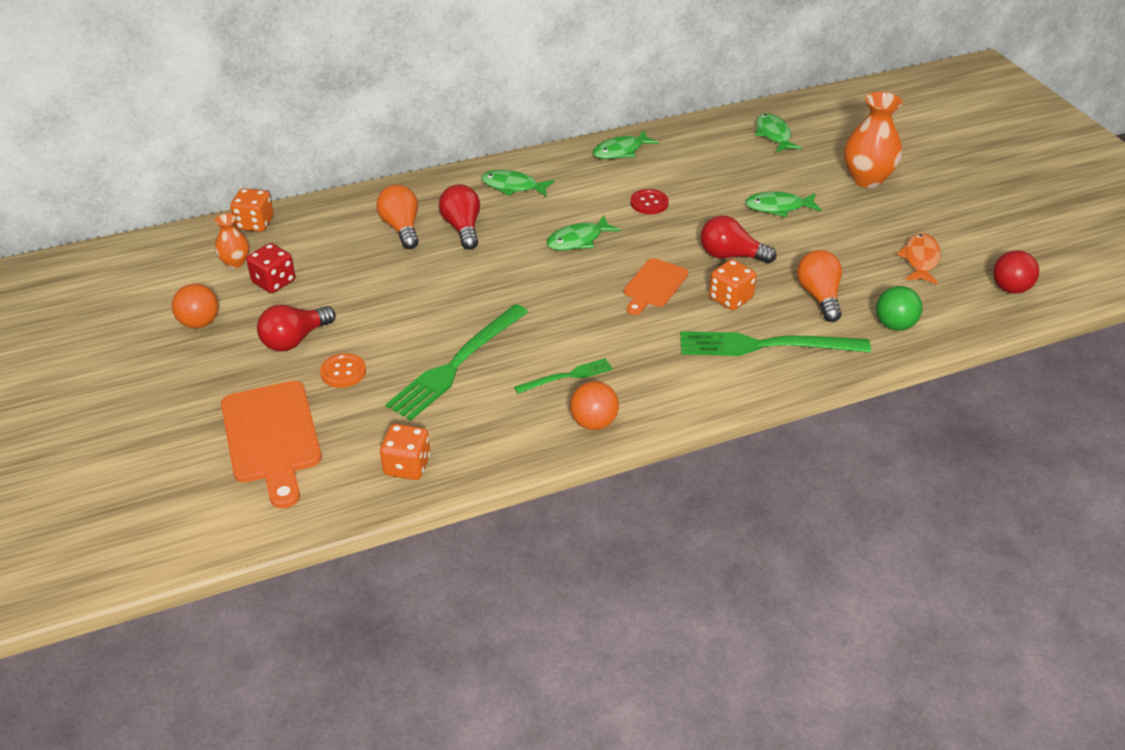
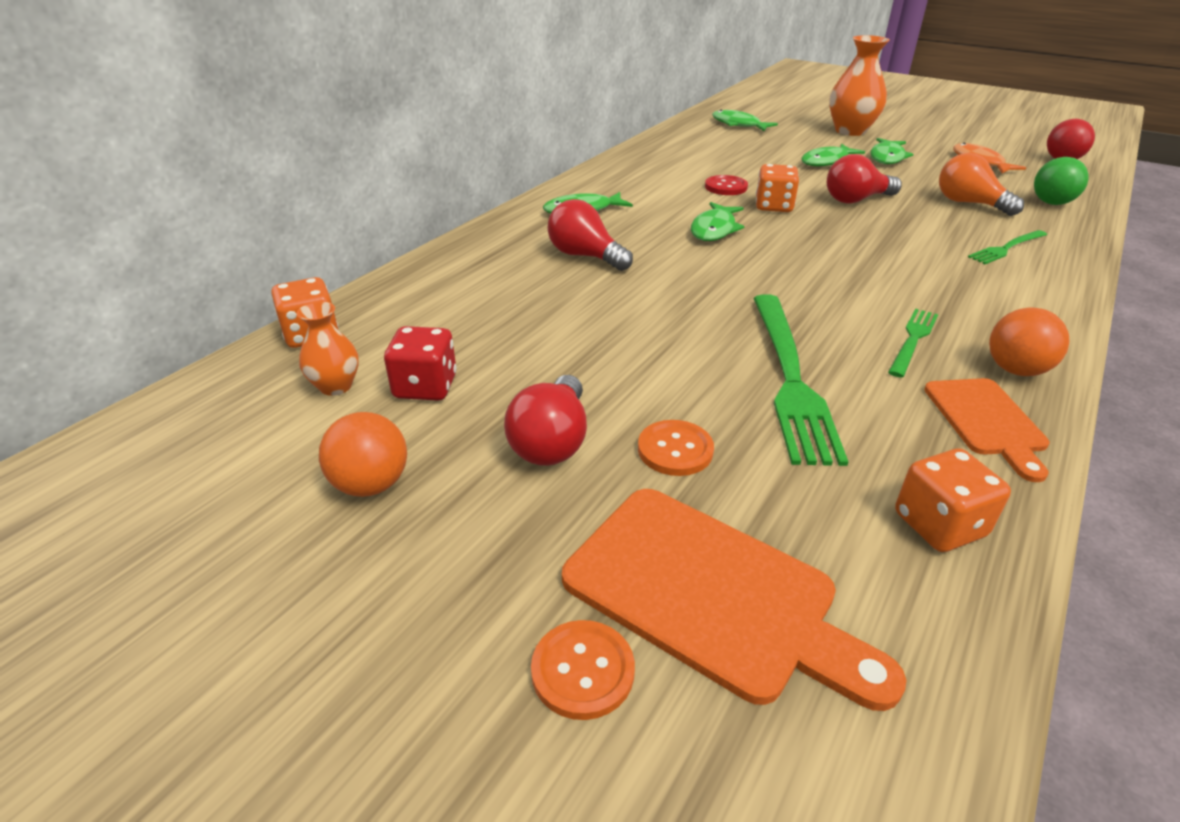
camera: 35 degrees left, 5 degrees down
(193, 436) = (582, 671): none -> orange button
(401, 228) = (516, 277): orange light bulb -> none
(621, 151) = (638, 162): green fish -> green fish (887, 157)
(654, 285) = (840, 239): orange cutting board -> orange cutting board (986, 421)
(730, 298) = (914, 227): orange dice -> orange dice (773, 206)
(766, 345) = (1006, 248): green fork -> green fork, size x0.52

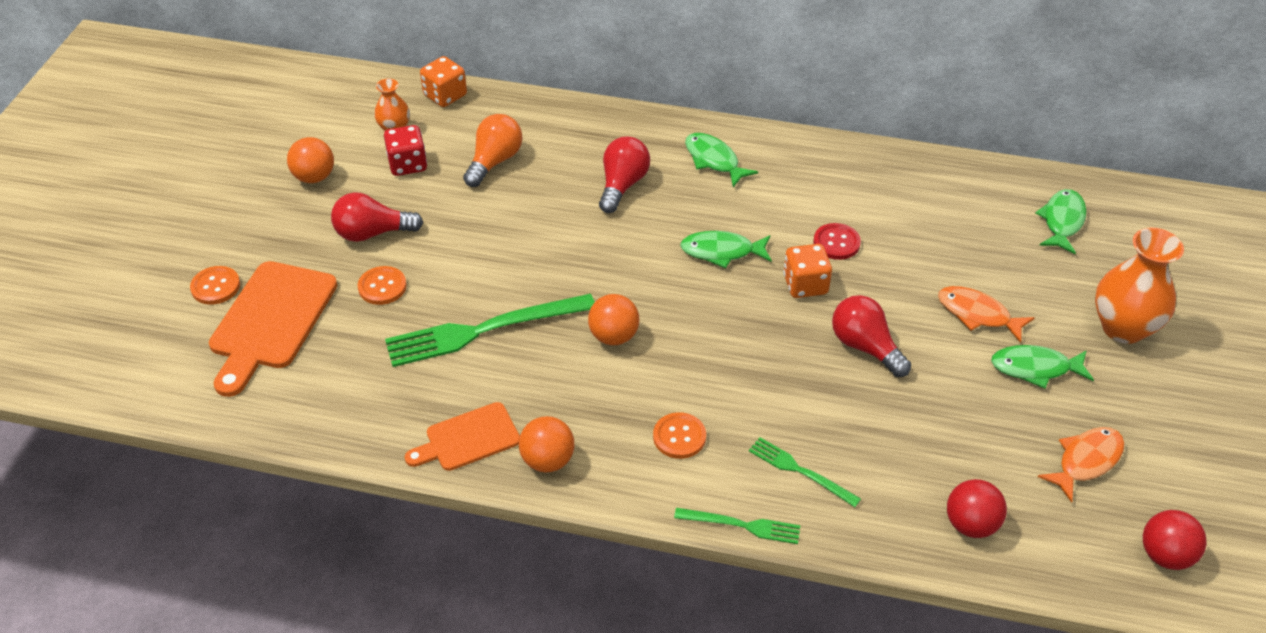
camera: 70 degrees right, 10 degrees up
(819, 299) = (613, 336): none -> orange ball
(827, 161) = (977, 314): green fish -> orange fish
(913, 340) = (569, 397): green fork -> green fork (742, 525)
(939, 525) = (349, 411): orange dice -> none
(969, 203) = (917, 444): orange light bulb -> orange light bulb (494, 161)
(969, 291) = (679, 437): none -> orange button
(1051, 203) = (970, 524): green ball -> red ball

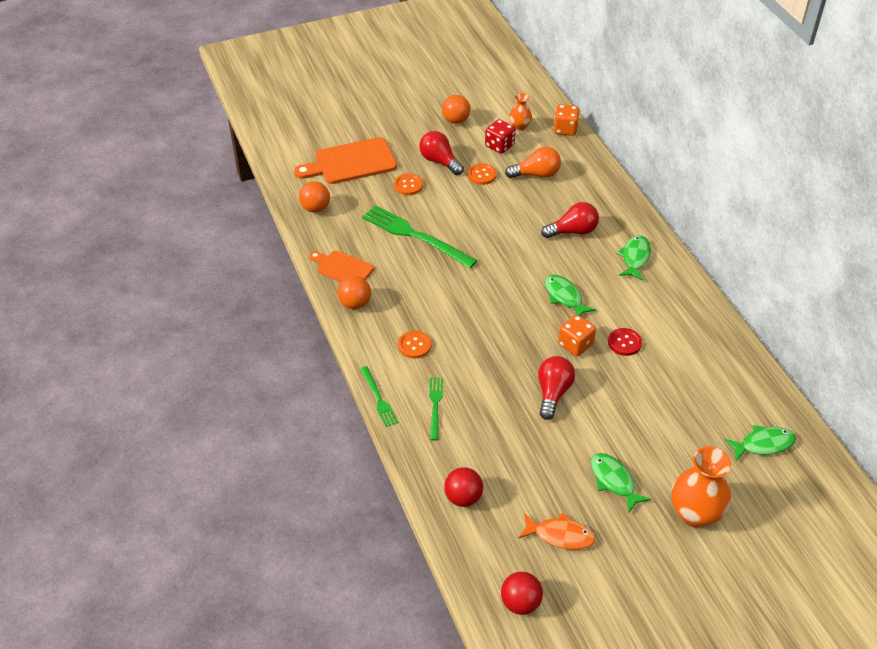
camera: 55 degrees right, 0 degrees up
(215, 286) = (354, 133): orange button -> orange button (481, 175)
(613, 336) = (458, 285): orange ball -> orange ball (315, 208)
(977, 314) = (632, 434): orange fish -> none

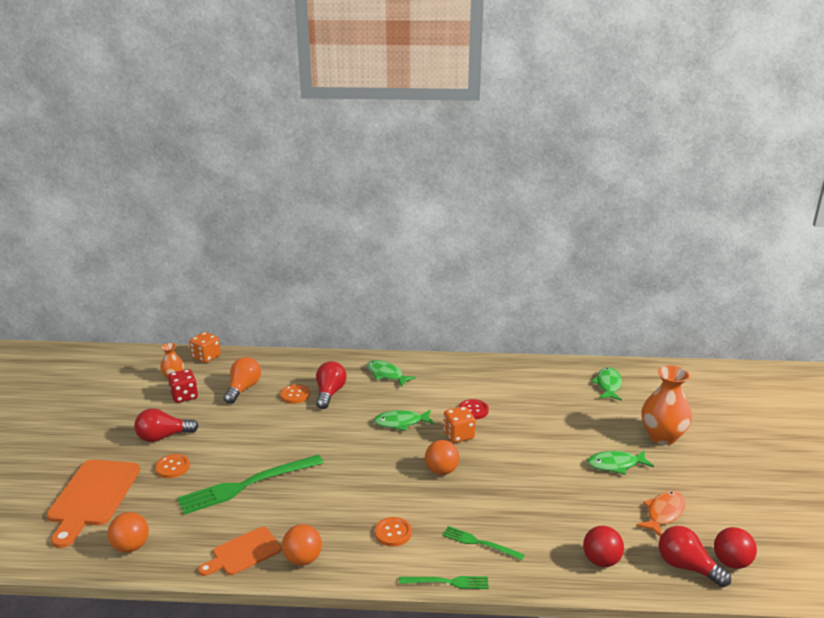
camera: 65 degrees left, 20 degrees down
(456, 120) = (120, 409): orange ball -> orange ball (441, 470)
(481, 175) = (210, 418): orange button -> orange button (295, 395)
(553, 393) = (505, 465): red light bulb -> red light bulb (686, 567)

